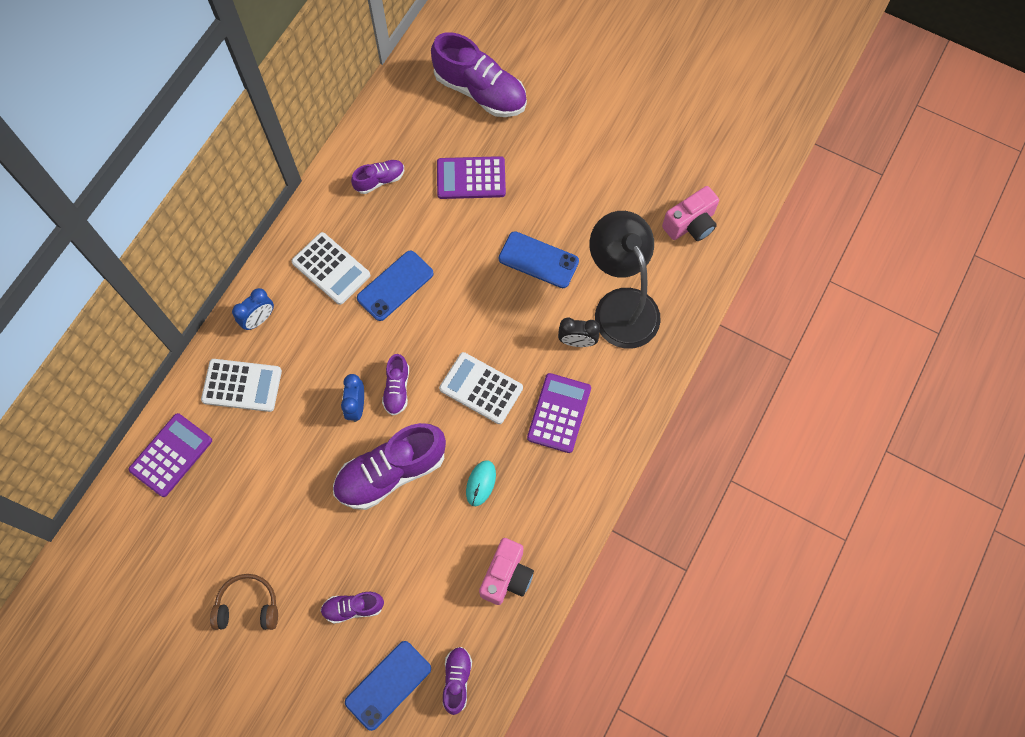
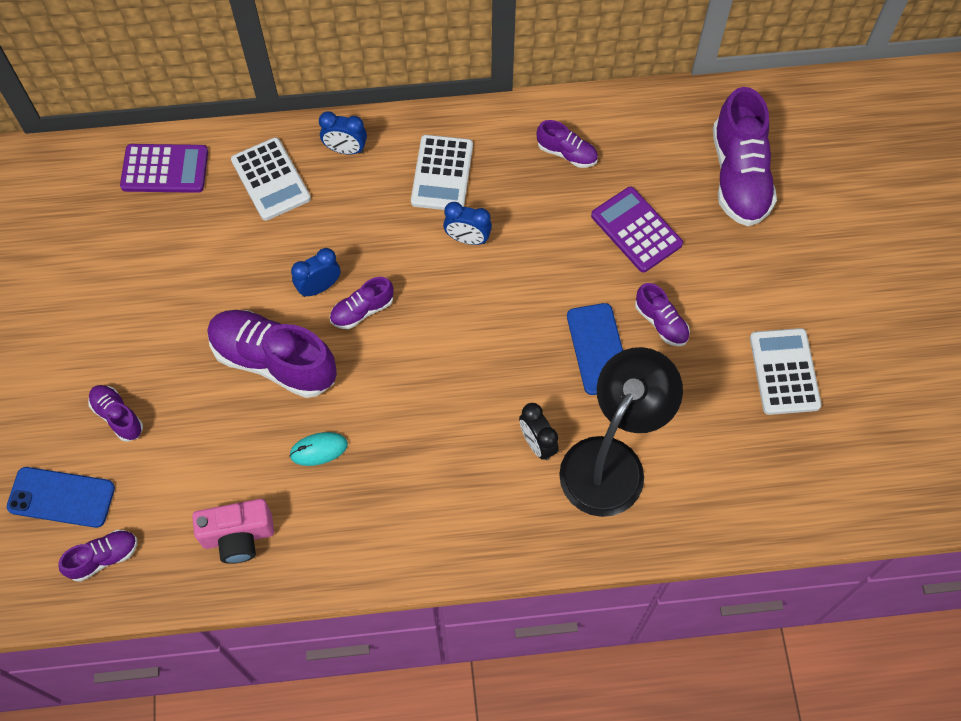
camera: 55 degrees right, 5 degrees down
(248, 606) = (64, 326): brown headphones -> none
(395, 286) = (467, 239): blue phone -> blue clock
(481, 388) = (418, 385): white calculator -> white calculator (784, 372)
(548, 210) = (661, 322): none -> purple shoe
(559, 413) = (446, 476): purple calculator -> none
(690, 224) = (761, 472): pink camera -> none

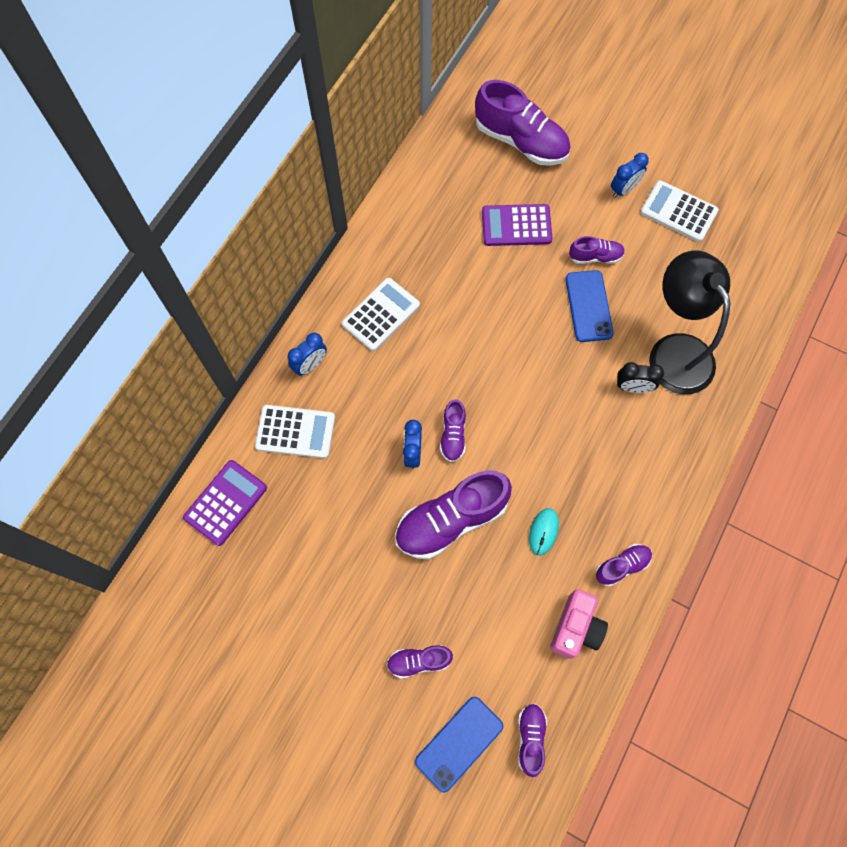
camera: 55 degrees left, 5 degrees up
(442, 174) = (381, 314): white calculator -> white calculator turned 90 degrees counterclockwise
(467, 239) = (446, 331): blue clock -> blue clock (623, 189)
(566, 153) = (425, 228): purple shoe -> purple shoe (622, 566)
(598, 349) = (588, 306): blue phone -> blue phone turned 60 degrees clockwise

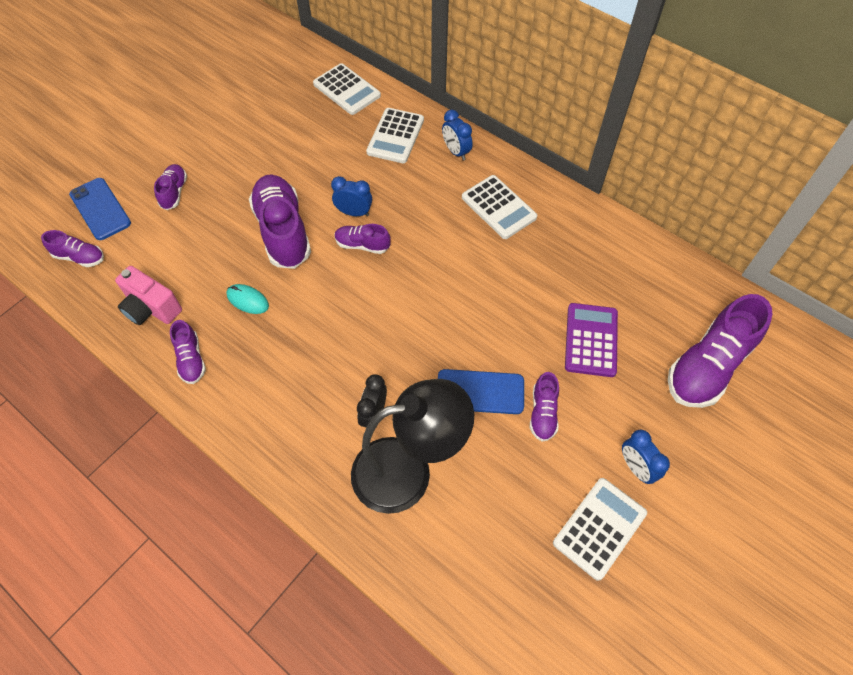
camera: 100 degrees right, 10 degrees down
(225, 502) = (347, 90): purple calculator -> white calculator

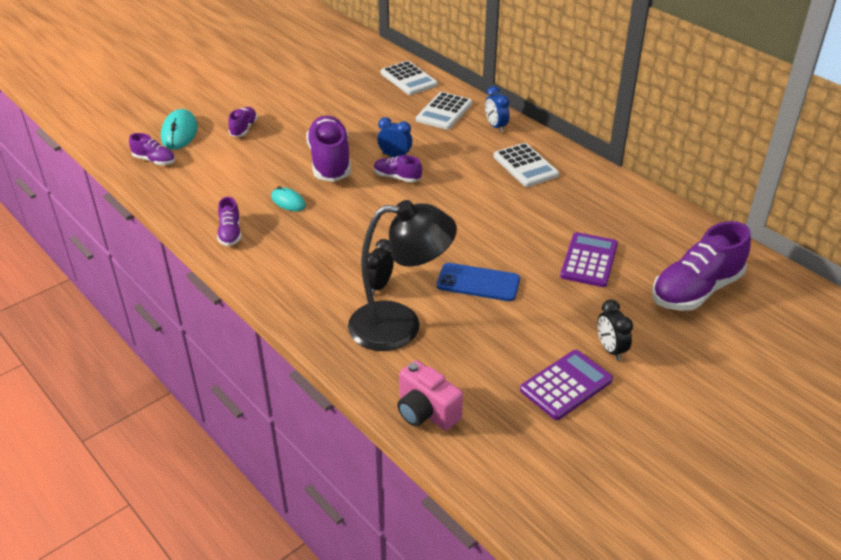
camera: 10 degrees right, 20 degrees down
(100, 209) = (179, 133): blue phone -> turquoise mouse
(151, 308) = (205, 198): pink camera -> pink camera (426, 412)
(543, 413) = (532, 303): purple shoe -> none
(599, 528) = (566, 385): white calculator -> purple calculator
(636, 467) = (610, 349): blue clock -> black clock

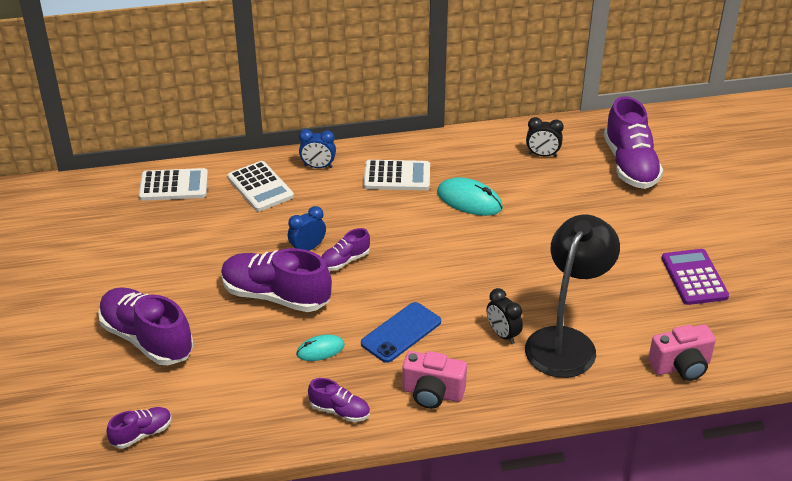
camera: 60 degrees left, 0 degrees up
(179, 133) = (102, 395): turquoise mouse -> turquoise mouse (469, 200)
(244, 129) = (147, 339): purple shoe -> purple shoe, size x1.99
(280, 271) = (432, 393): none -> pink camera
(478, 282) = (541, 273): blue phone -> blue phone (401, 332)
(589, 260) = (556, 200): purple calculator -> none
(610, 349) = (668, 237): black clock -> black clock (542, 155)

